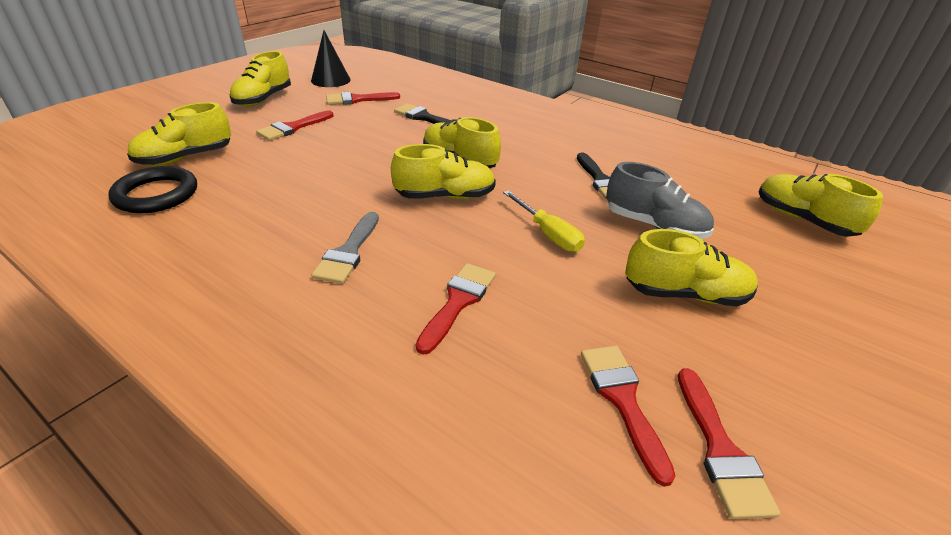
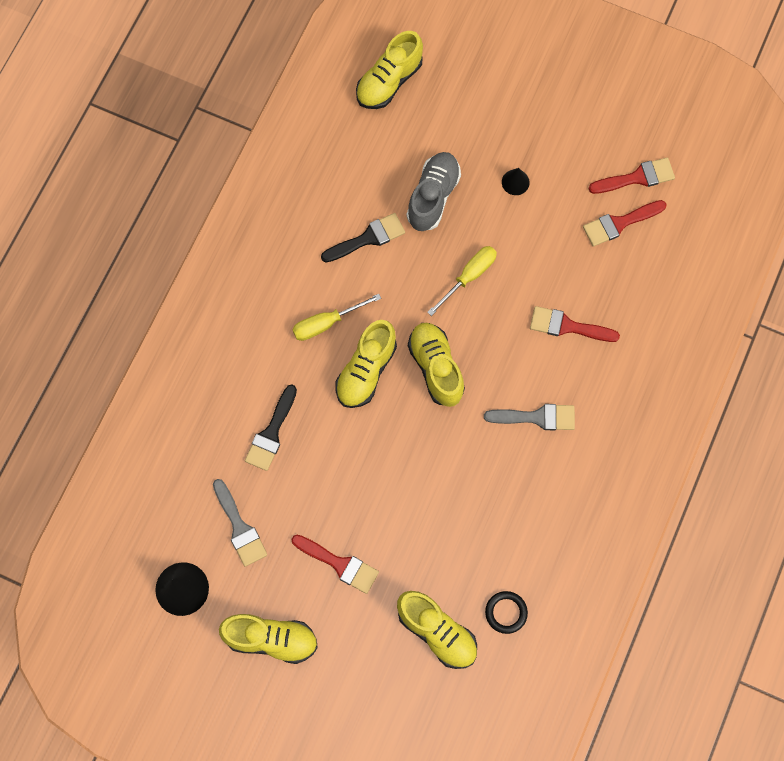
camera: 100 degrees left, 35 degrees up
(156, 194) = (506, 612): black ring -> black ring, size x0.59
(357, 100) = (239, 527): red brush -> grey brush
(514, 150) = (326, 323): none -> yellow screwdriver
(684, 294) = (515, 182): yellow shoe -> black cone

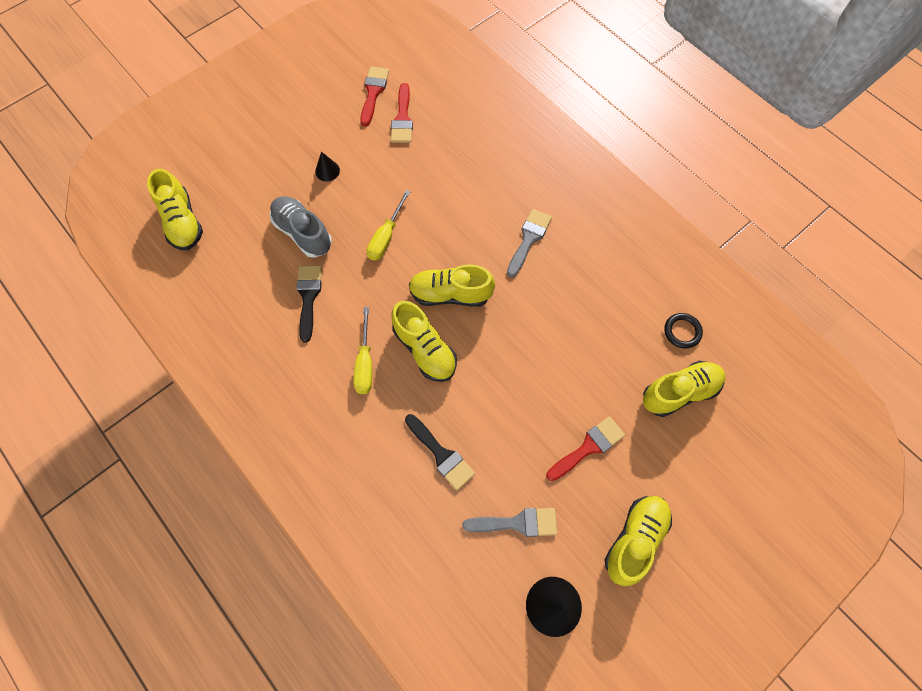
camera: 65 degrees left, 5 degrees down
(469, 276) = (386, 237): yellow screwdriver -> yellow screwdriver turned 135 degrees counterclockwise
(567, 326) = (465, 187): red brush -> none

